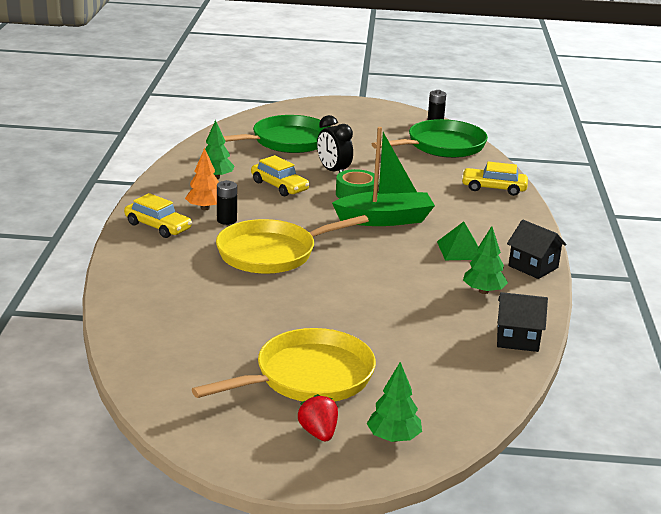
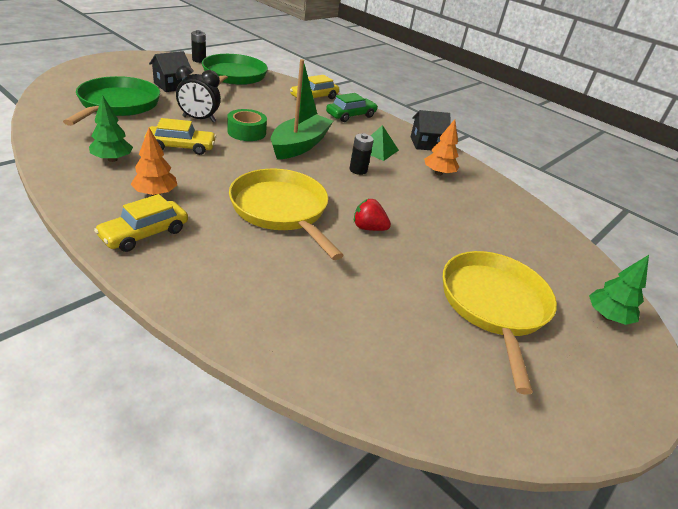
camera: 55 degrees left, 10 degrees up
(158, 226) = (144, 234): yellow car -> yellow car turned 150 degrees clockwise
(227, 220) = (195, 197): black battery -> black battery (358, 170)
(272, 253) = (281, 210): yellow pan -> yellow pan turned 135 degrees clockwise
(318, 433) = (583, 349): red strawberry -> red strawberry (368, 228)
(483, 291) = (438, 173): green tree -> orange tree
(500, 215) = (351, 115): none -> green car
(517, 339) = (508, 198): black house -> black house (172, 86)

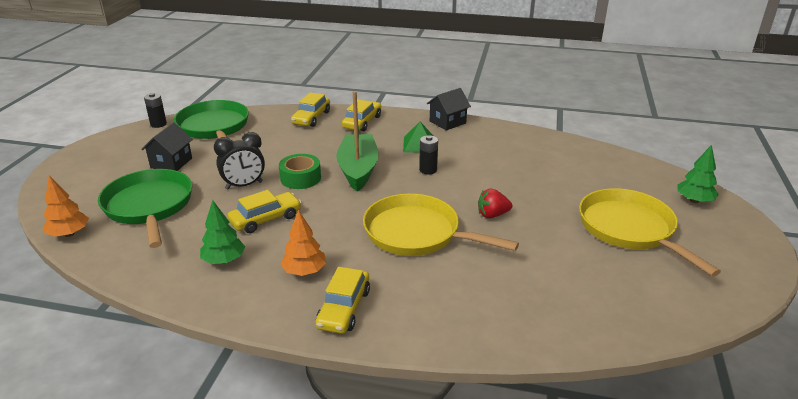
camera: 25 degrees left, 5 degrees down
(351, 115) = (362, 122): green car -> yellow car
(438, 173) = (485, 144): orange tree -> orange tree (69, 234)

